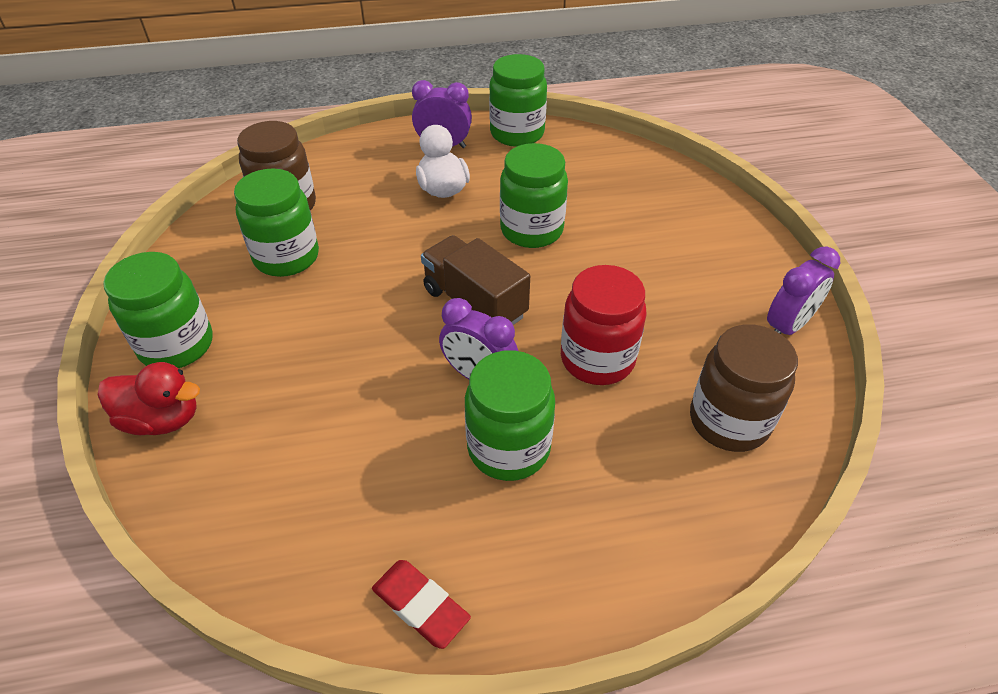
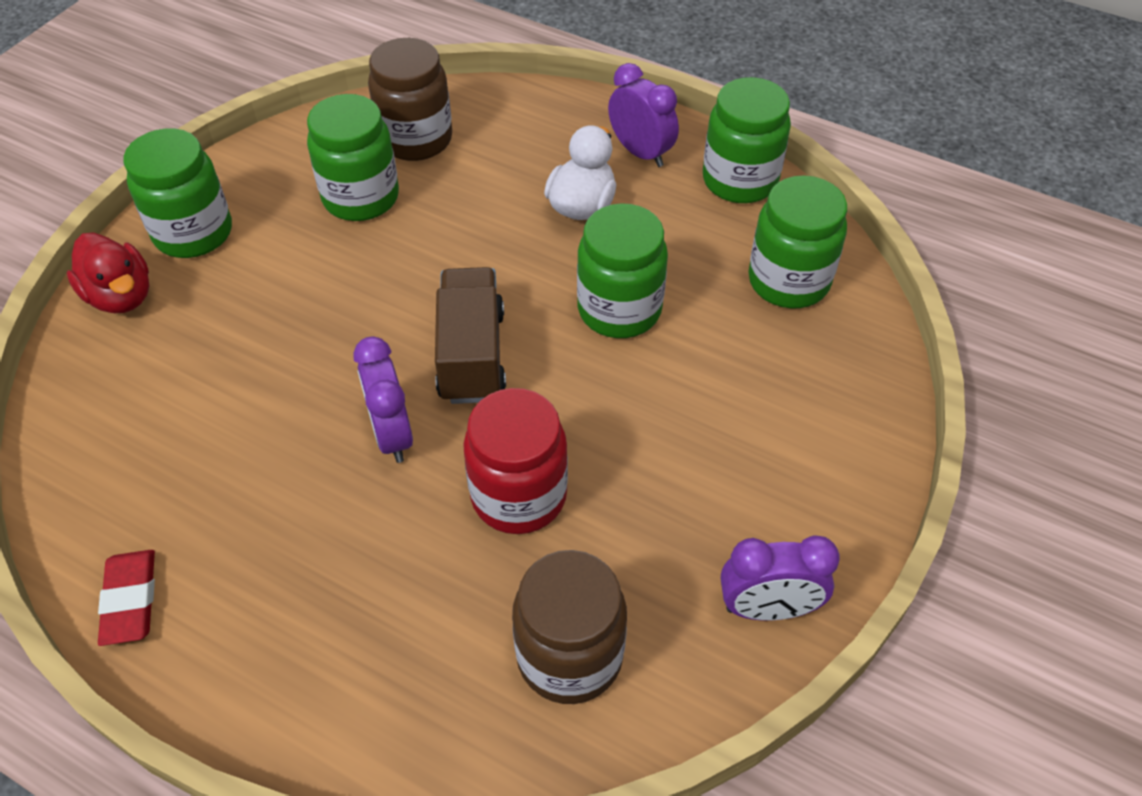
camera: 40 degrees right, 5 degrees up
(508, 448) = (340, 522): green jar -> green jar (788, 281)

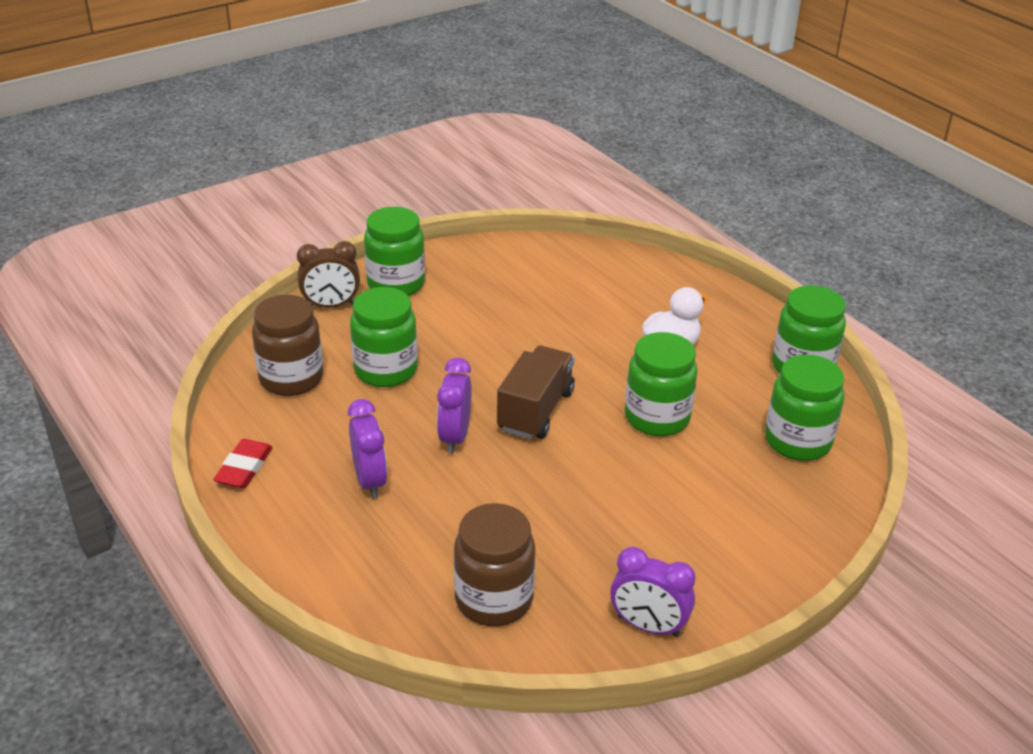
camera: 25 degrees right, 15 degrees down
(121, 296) = (331, 305): red duck -> brown clock
(361, 197) = (517, 296): green jar -> green jar (386, 370)
(416, 139) = (576, 273): brown jar -> brown jar (291, 378)
(519, 496) = (517, 500): red jar -> none
(641, 153) = (736, 328): purple clock -> purple clock (370, 481)

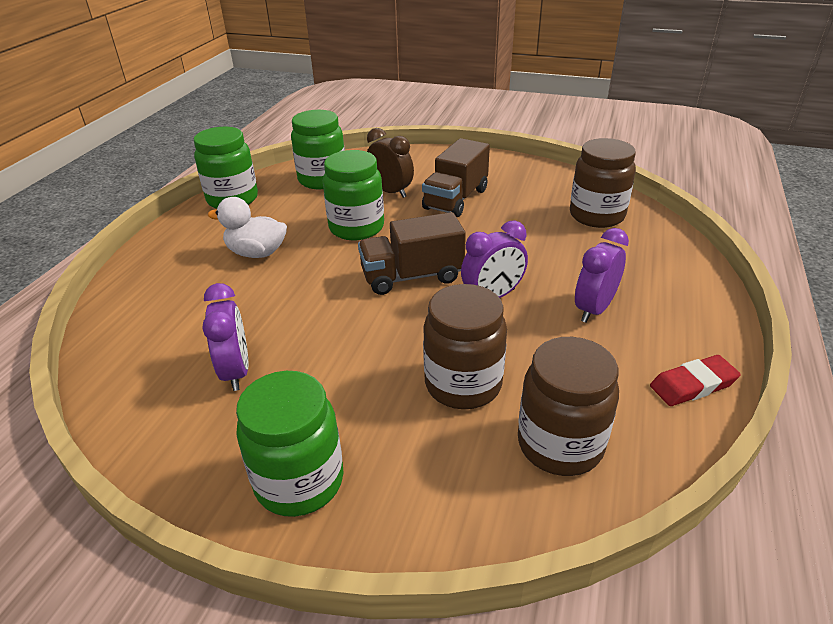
camera: 125 degrees left, 0 degrees up
(331, 305) = (403, 513): brown clock -> brown clock (391, 192)
(386, 370) = (463, 384): green jar -> brown jar
(647, 514) = (456, 199): none -> brown truck
(648, 626) = (535, 172): purple clock -> purple clock (236, 371)

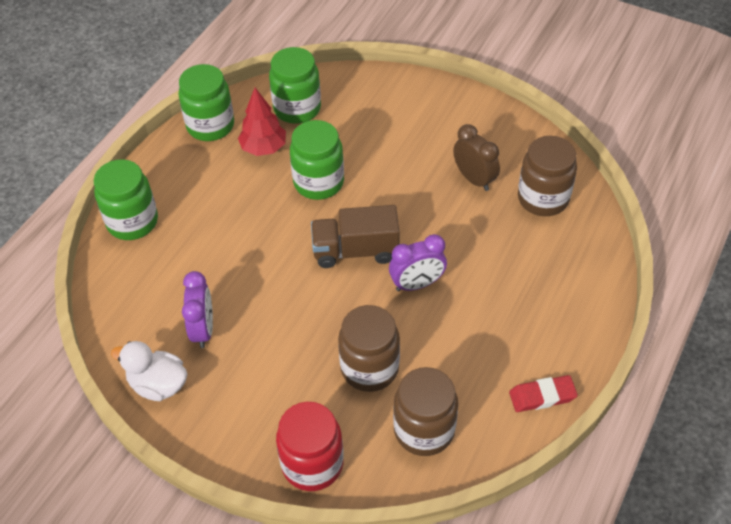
camera: 10 degrees right, 15 degrees up
(257, 253) = (227, 202): white duck -> white duck (158, 385)
(292, 209) = (264, 148): none -> red tree
(299, 481) = (240, 429): green jar -> green jar (132, 222)
(391, 192) = (359, 136): brown clock -> brown clock (474, 179)
(415, 512) = (312, 464): none -> red jar
(456, 199) = (418, 156): brown truck -> none
(594, 309) = (496, 310): purple clock -> none

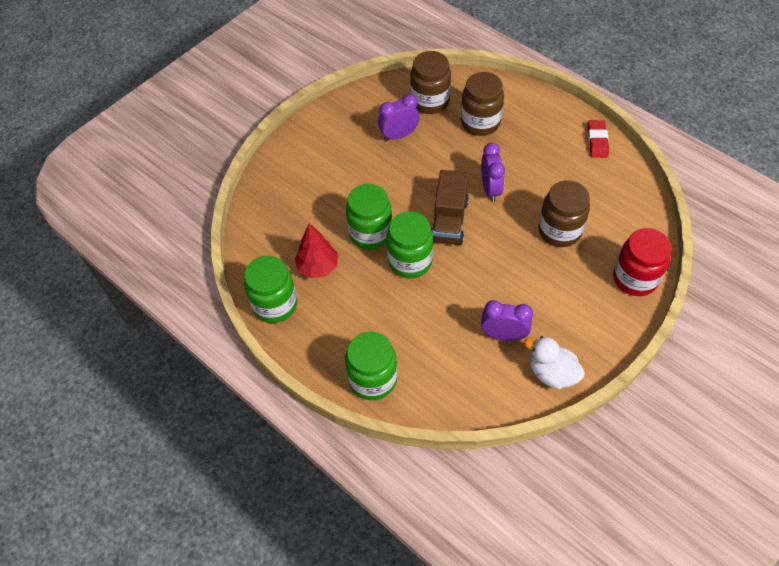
camera: 75 degrees left, 5 degrees up
(158, 385) = (552, 373): white duck -> white duck turned 90 degrees clockwise
(297, 108) = (279, 236): green jar -> green jar (410, 261)
(424, 430) = (615, 209): brown jar -> brown jar (480, 122)
(474, 179) = (399, 135): brown clock -> purple clock

